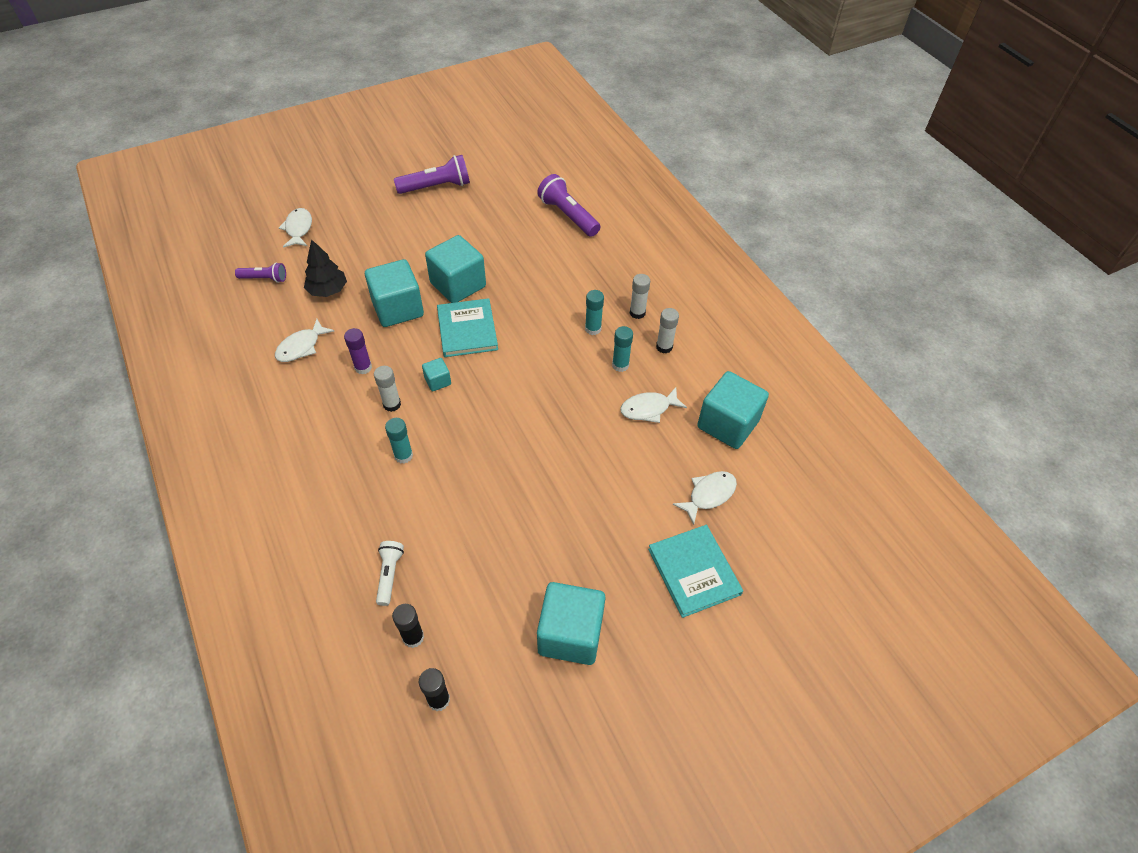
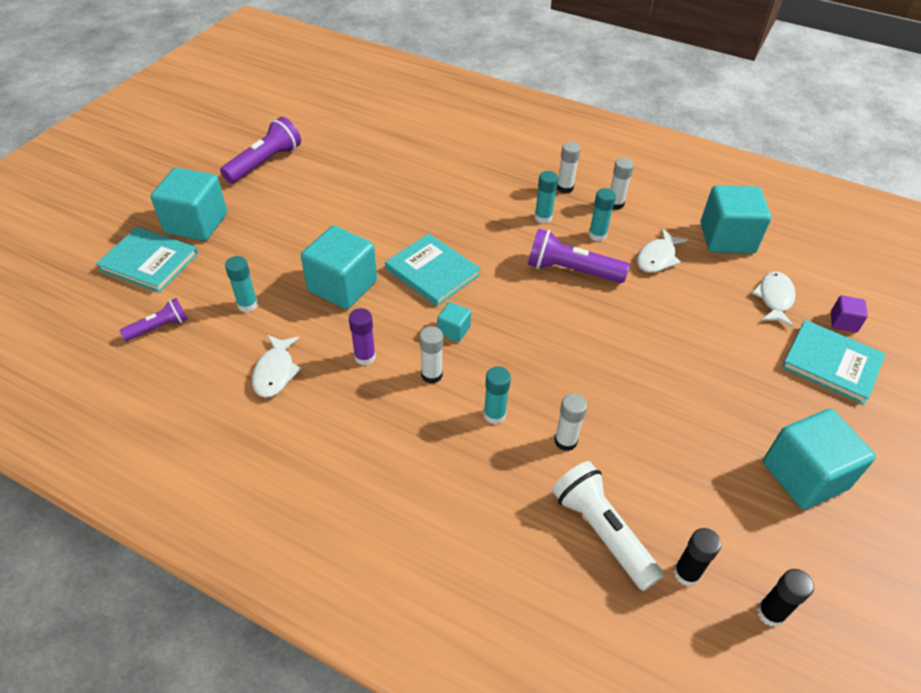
camera: 35 degrees left, 5 degrees down
(298, 229) = (149, 262): white fish -> turquoise book
(328, 290) = (247, 304): black tree -> turquoise glue stick
(389, 575) = (602, 532): white flashlight -> white flashlight, size x1.70
(430, 502) = (565, 441): none -> white glue stick
(458, 285) = (380, 237): turquoise cube -> turquoise cube (196, 223)
(568, 216) = (420, 137): purple flashlight -> purple flashlight (571, 270)
(746, 547) = (843, 322): none -> purple cube

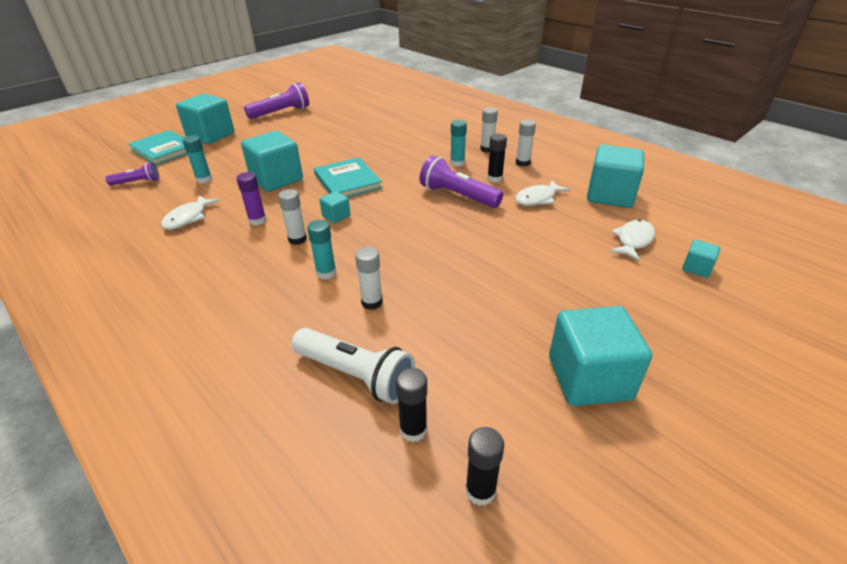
camera: 20 degrees right, 10 degrees down
(597, 235) = (494, 178): turquoise glue stick -> black glue stick
(602, 532) = (355, 375): white flashlight -> white flashlight turned 135 degrees clockwise
(831, 364) = (667, 296): turquoise book -> none
(843, 322) = (696, 268): purple cube -> turquoise cube

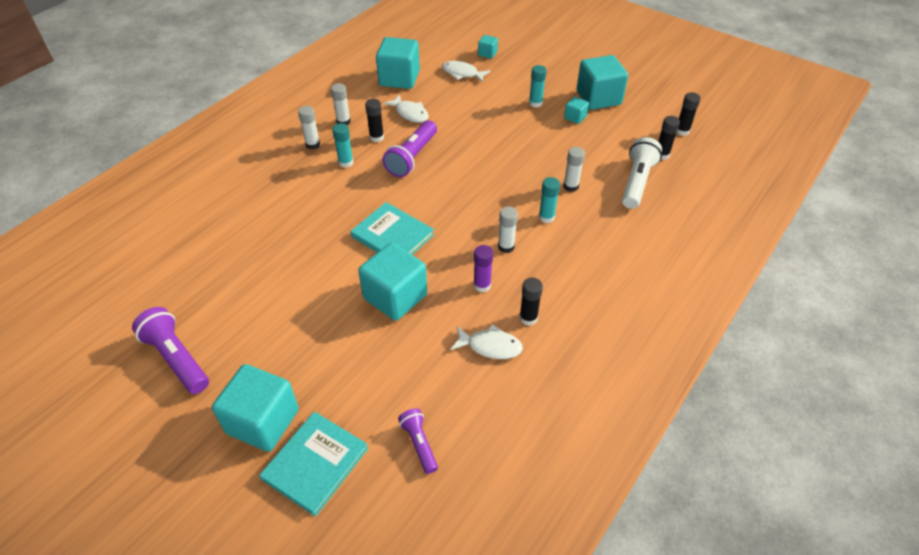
camera: 100 degrees left, 10 degrees up
(199, 241) = (528, 318): none -> black glue stick
(204, 179) = (403, 369): turquoise glue stick -> turquoise glue stick (535, 103)
(336, 216) = (462, 229): turquoise cube -> turquoise cube (575, 117)
(347, 181) = (392, 236): turquoise book -> turquoise book turned 75 degrees clockwise

